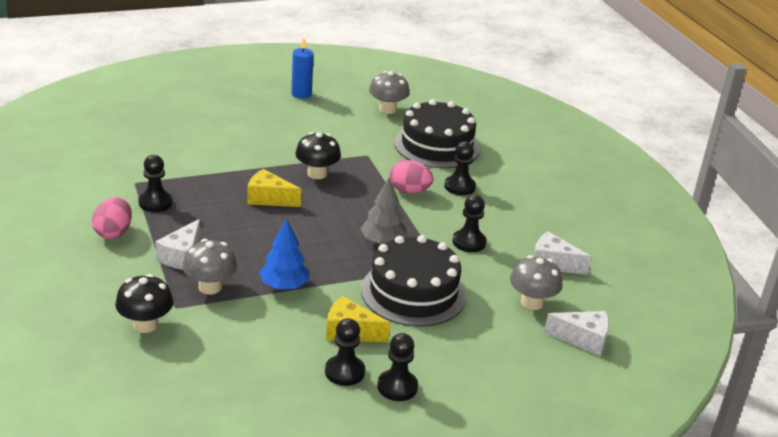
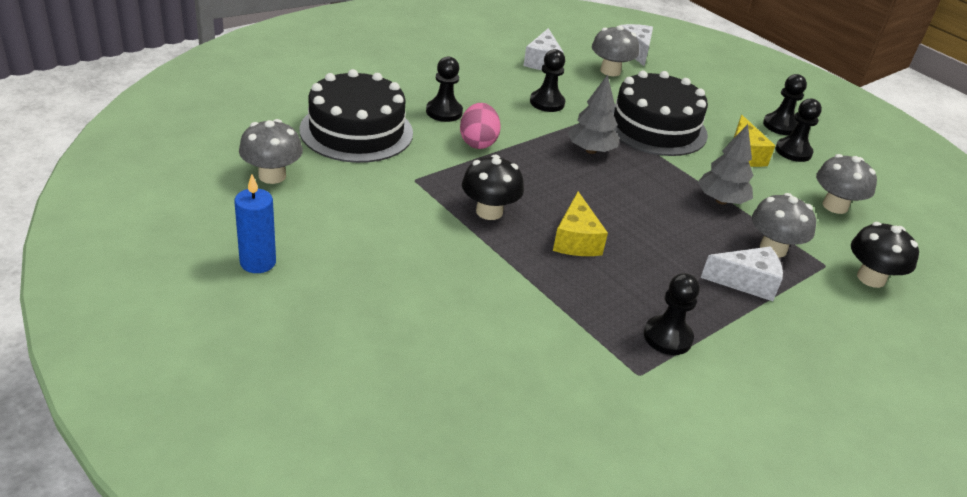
camera: 110 degrees left, 5 degrees up
(113, 232) = (762, 355): pink egg -> none
(245, 355) = (835, 206): none -> grey mushroom
(284, 286) = (721, 201): blue tree -> grey tree

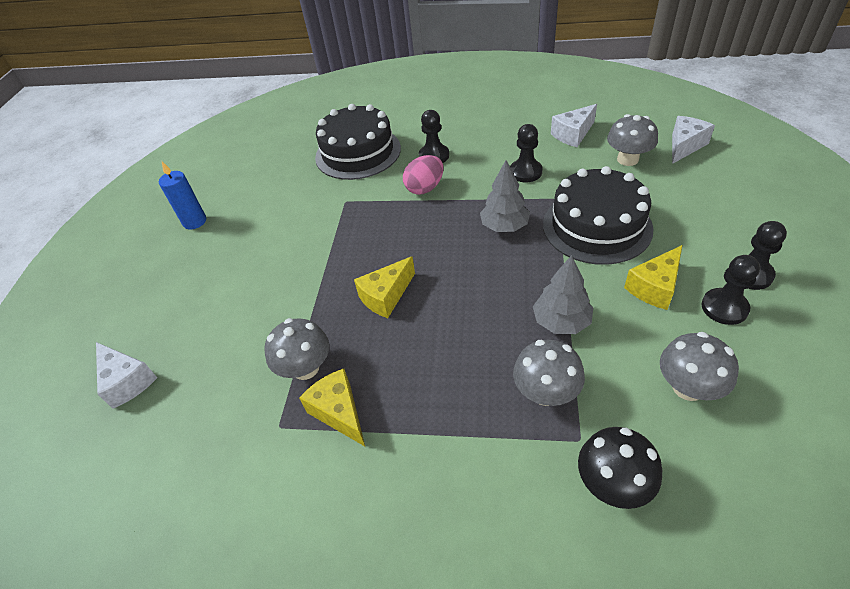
camera: 55 degrees right, 10 degrees up
(272, 176) = (272, 168): grey mushroom -> grey mushroom (305, 368)
(489, 211) = (358, 245): black mushroom -> none
(667, 337) = (339, 412): black pawn -> yellow cheese
(746, 282) = (472, 408): white cheese -> white cheese (127, 381)

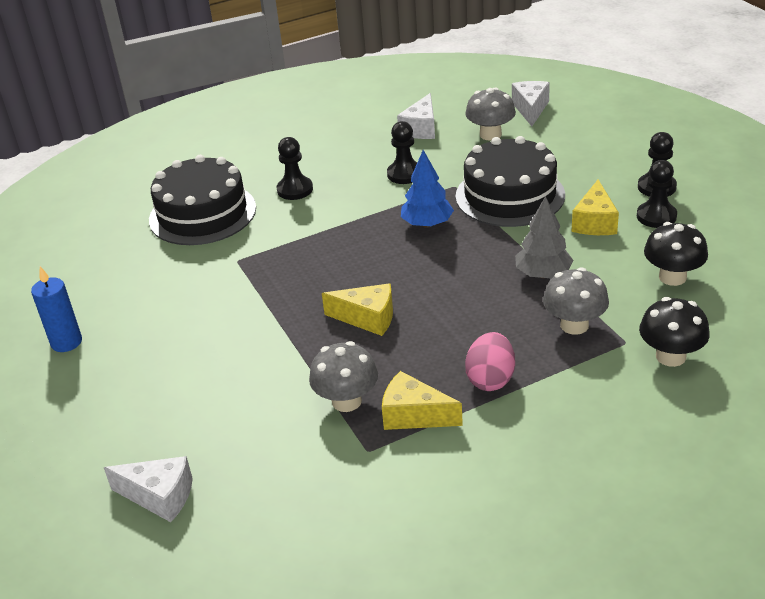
camera: 35 degrees left, 10 degrees down
(386, 296) = (367, 318): yellow cheese -> yellow cheese turned 90 degrees counterclockwise
(425, 188) = (315, 220): pink egg -> pink egg (490, 379)
(504, 226) = (427, 224): grey tree -> blue tree
(688, 387) = (672, 277): grey mushroom -> black mushroom

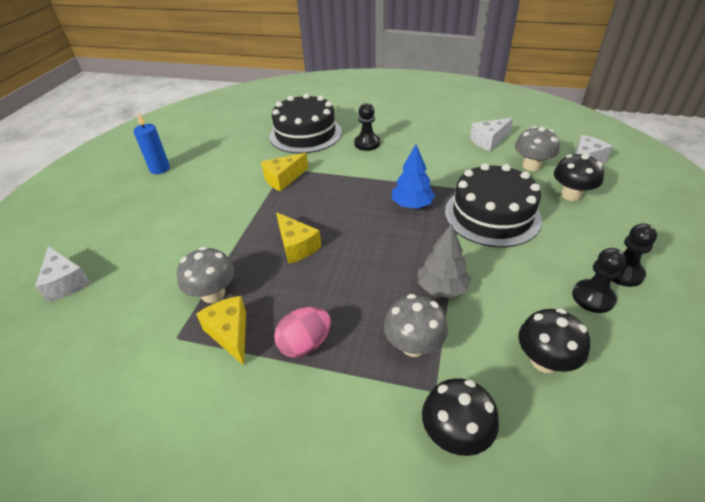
camera: 40 degrees right, 5 degrees up
(405, 174) = (441, 165): black pawn -> none
(553, 145) = (571, 195): none -> black mushroom
(595, 222) = (532, 271): yellow cheese -> yellow cheese (283, 179)

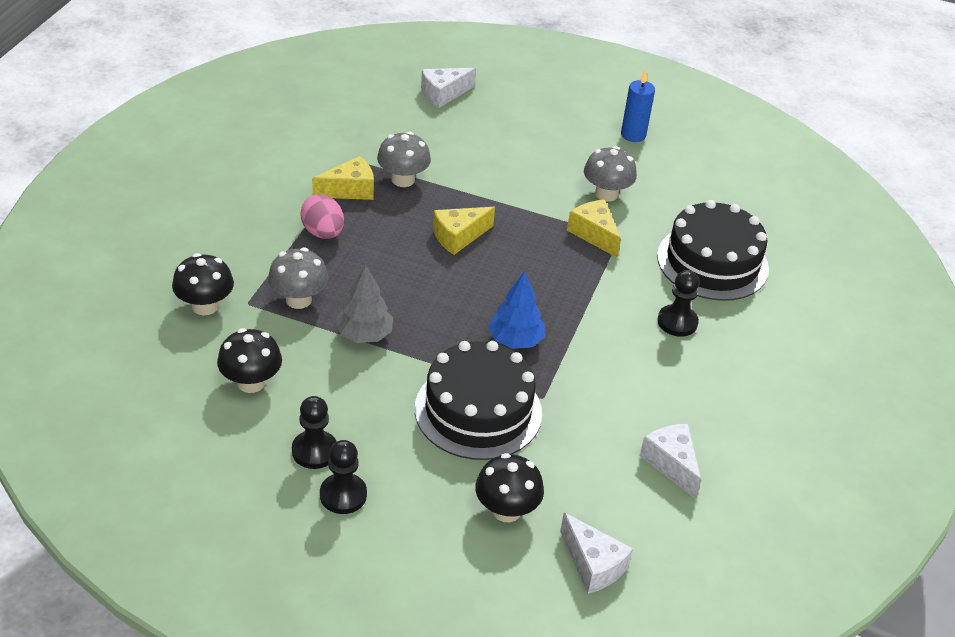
camera: 90 degrees right, 0 degrees up
(531, 166) = (589, 492): grey mushroom -> grey mushroom (606, 194)

